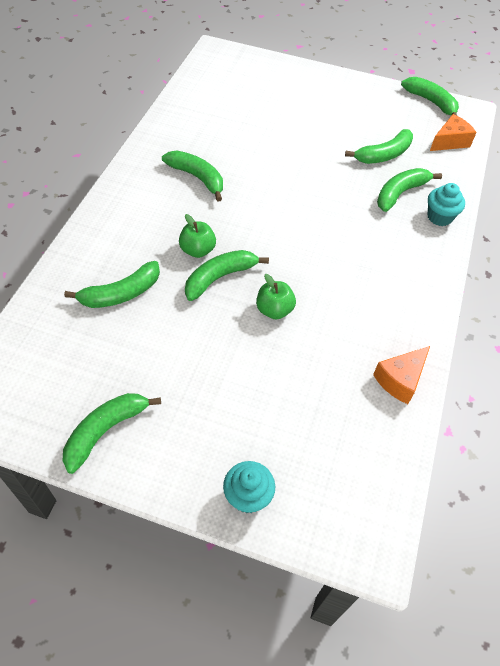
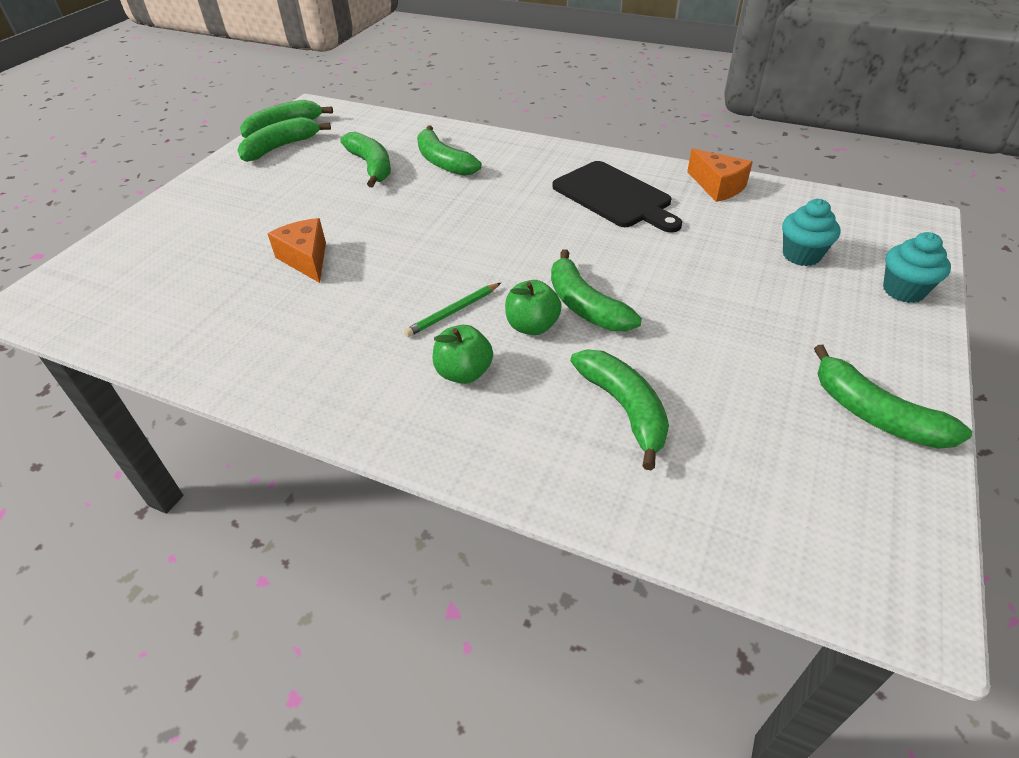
camera: 80 degrees left, 10 degrees down
(197, 178) = (372, 326): green banana -> green banana (280, 147)
(211, 212) = (453, 312): none -> green pencil
(274, 310) = (636, 261): green apple -> green apple (464, 373)
(367, 301) = (614, 196): none -> black cutting board
(439, 217) = (486, 143): turquoise cupcake -> turquoise cupcake (801, 255)
(450, 141) = (362, 124): orange cheese -> orange cheese (306, 259)

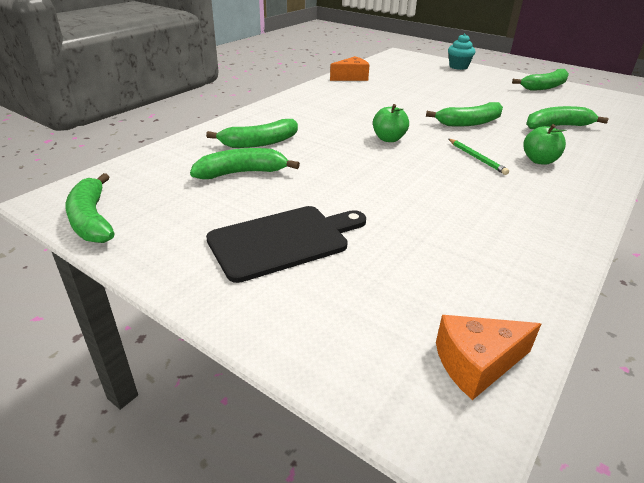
camera: 80 degrees left, 10 degrees down
(280, 147) = (148, 222): green banana -> none
(306, 259) = (398, 211): orange cheese -> orange cheese (476, 363)
(532, 326) = (490, 138): green apple -> green apple (389, 139)
(614, 196) = (349, 100): black cutting board -> black cutting board (283, 241)
(801, 255) = (427, 75): turquoise cupcake -> none

